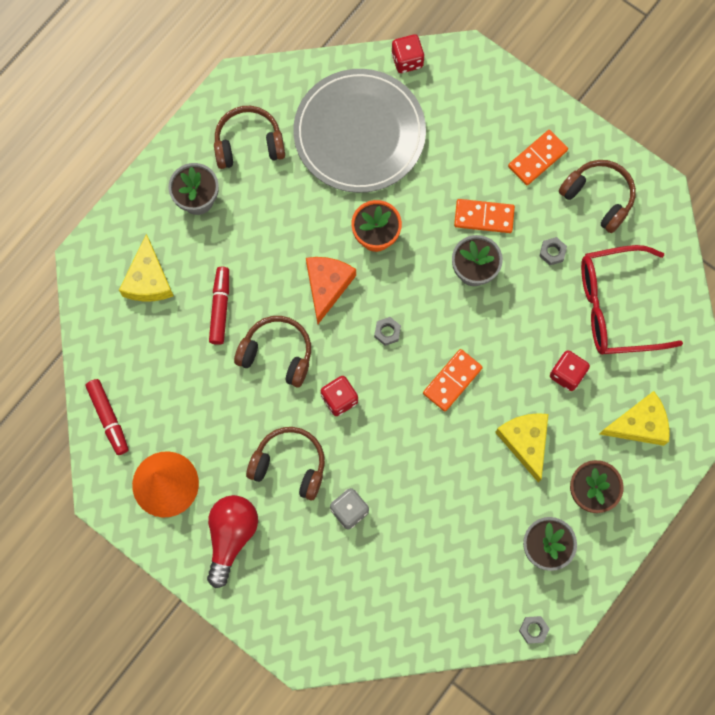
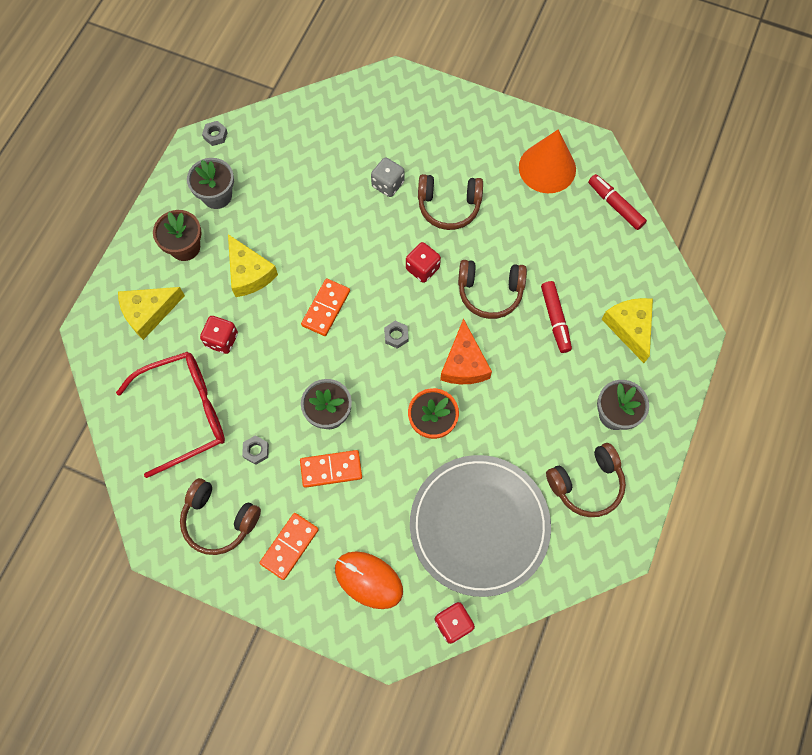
camera: 165 degrees right, 5 degrees down
(231, 536) = (479, 143): red light bulb -> none
(472, 113) = (368, 580): none -> orange mouse

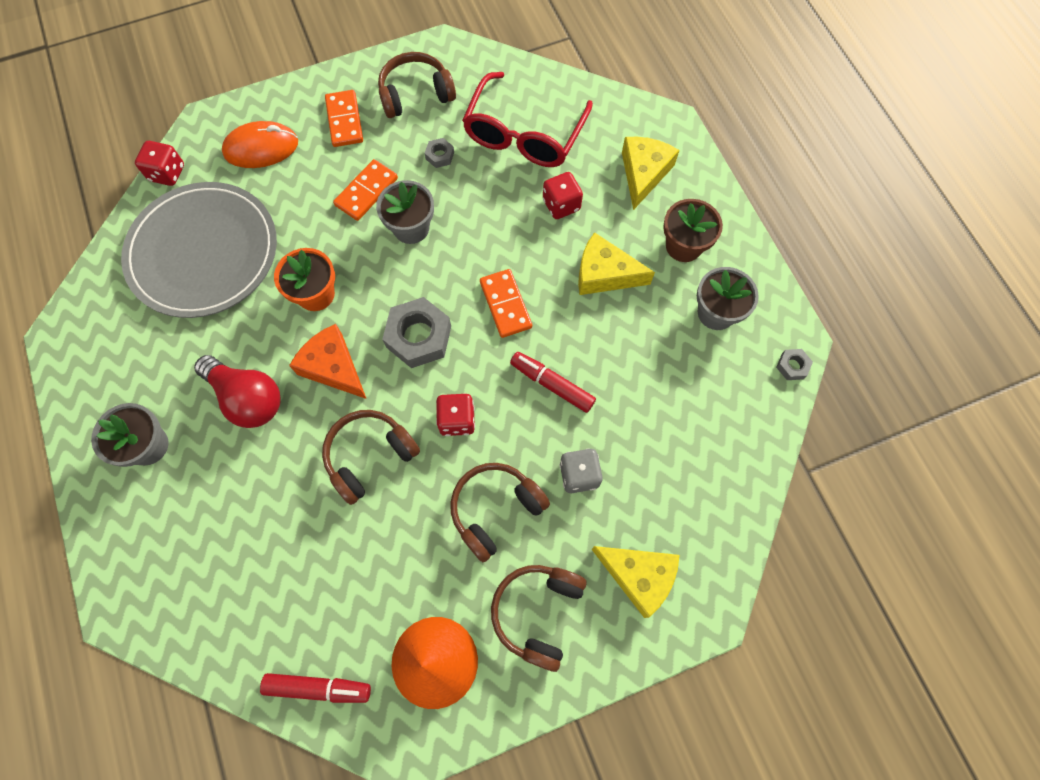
camera: 135 degrees right, 0 degrees up
(396, 336) = (419, 336): grey nut -> grey nut, size x2.10
(531, 390) = (248, 398): none -> red light bulb
(555, 319) = (280, 487): red marker -> red marker (552, 384)
(586, 484) = (131, 361): brown headphones -> brown headphones (538, 612)
(630, 328) = (194, 549): yellow cheese -> yellow cheese (638, 576)

